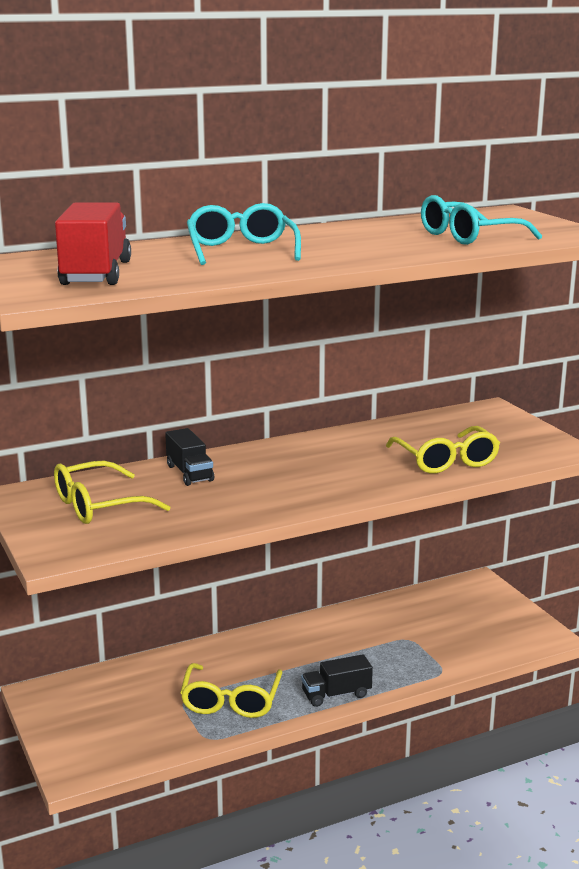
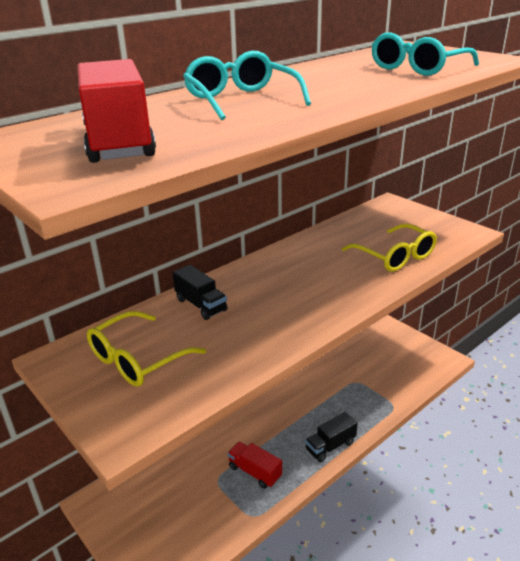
camera: 15 degrees left, 10 degrees up
(231, 701) = (255, 472): yellow glasses -> red truck

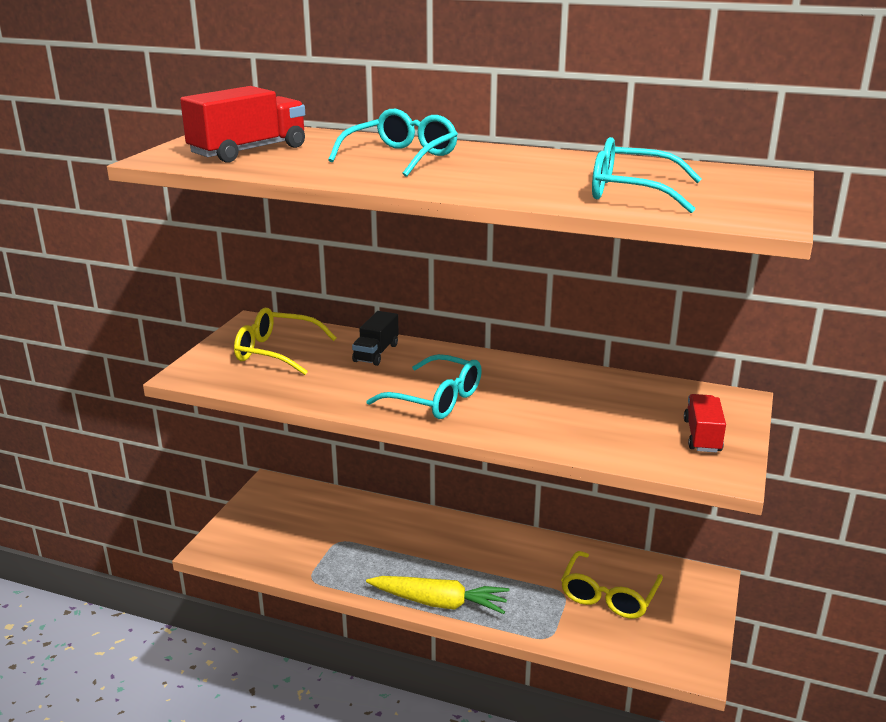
camera: 60 degrees right, 5 degrees down
(255, 472) = (364, 561): red truck -> red truck (702, 436)
(307, 299) = (436, 399): none -> turquoise glasses
(330, 446) = (439, 602): black truck -> yellow carrot
(395, 256) = (585, 430): yellow glasses -> yellow glasses (608, 595)

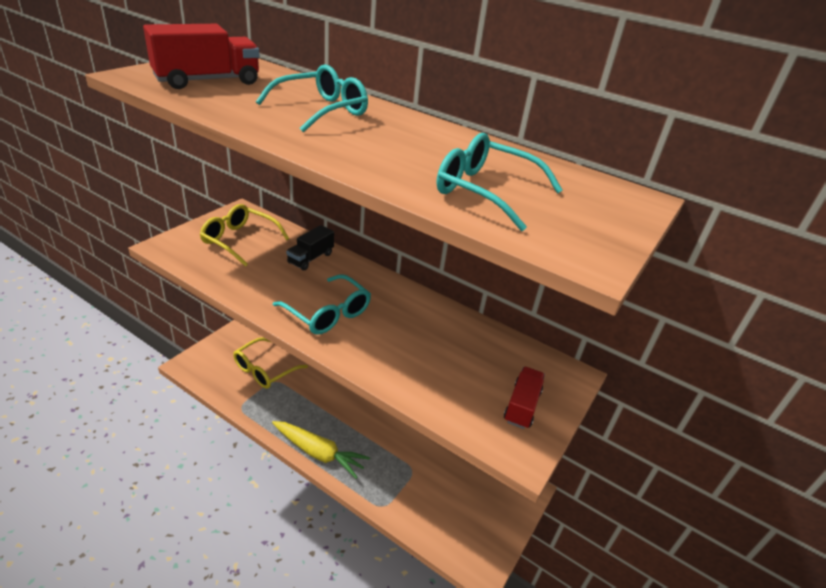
camera: 10 degrees right, 10 degrees up
(608, 595) = (445, 481): yellow glasses -> yellow glasses (265, 370)

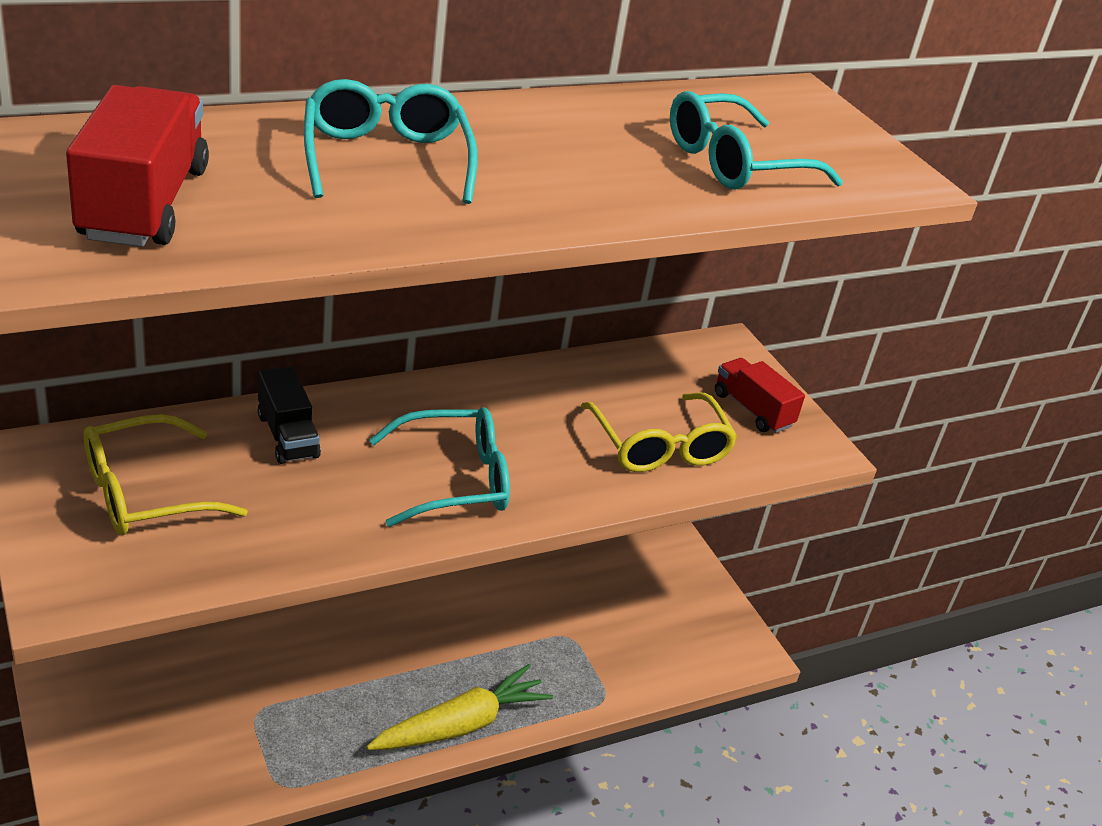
camera: 60 degrees left, 0 degrees up
(265, 370) = (215, 714): yellow glasses -> yellow glasses (659, 446)

